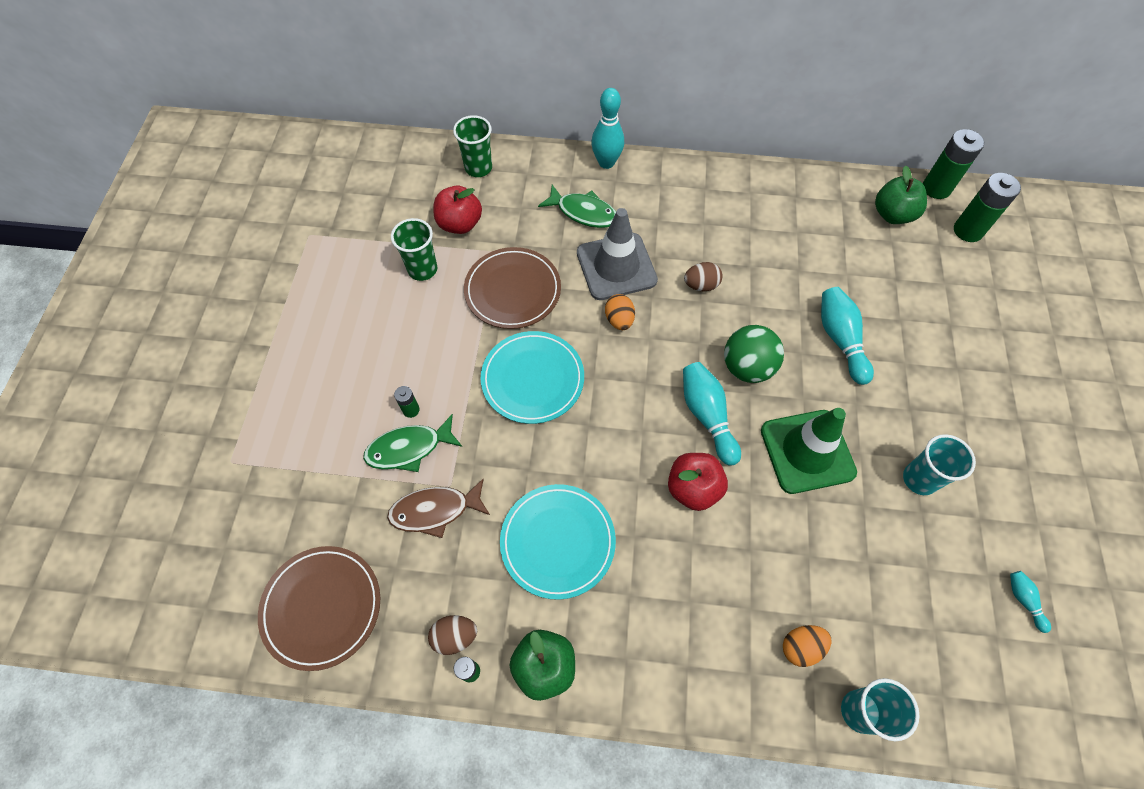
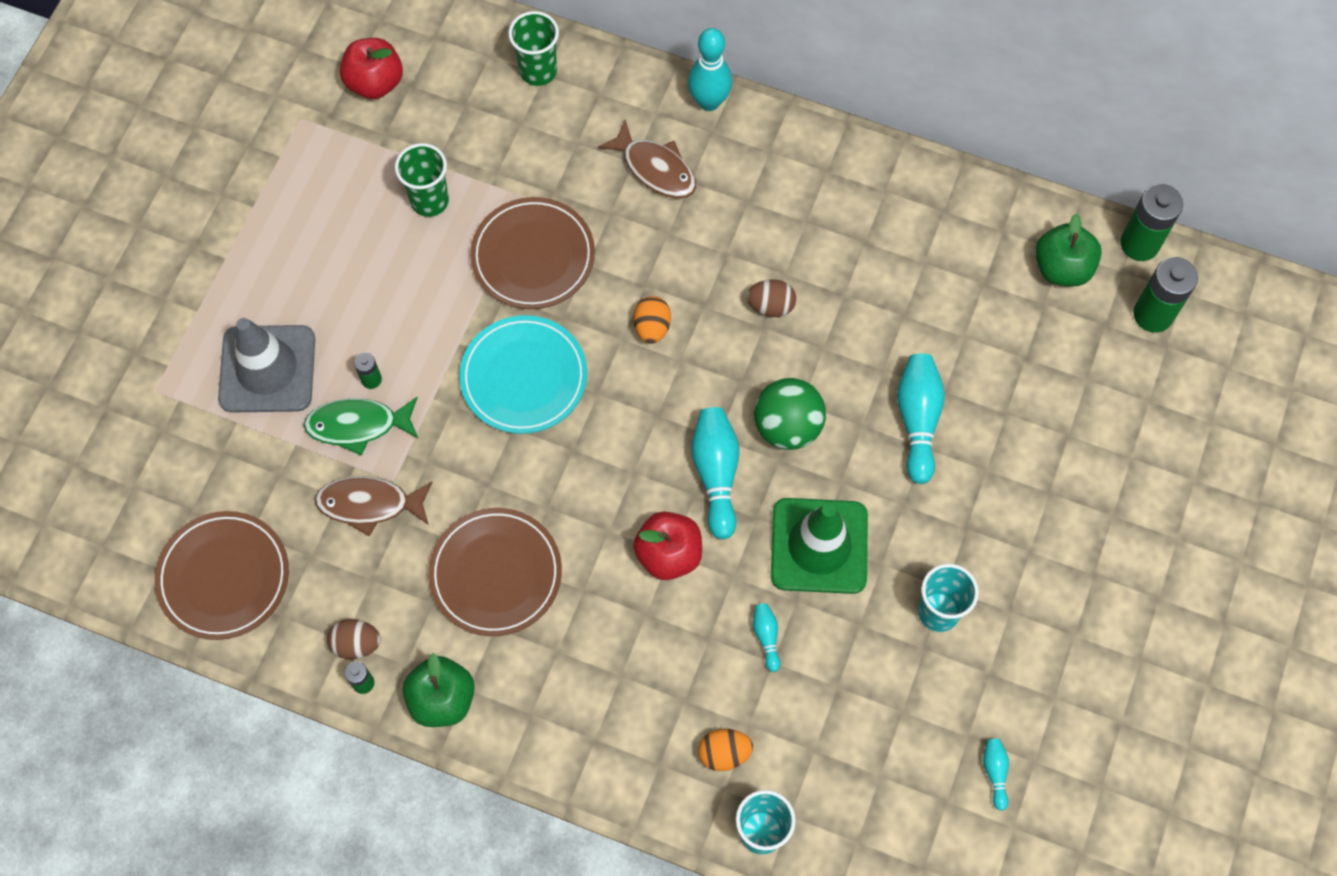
camera: 15 degrees right, 5 degrees up
(460, 224) = (492, 148): red apple -> red apple (375, 83)
(557, 542) = (496, 574): turquoise plate -> brown plate
(583, 212) = (655, 168): green fish -> brown fish
(616, 266) = (672, 255): grey traffic cone -> grey traffic cone (267, 369)
(796, 536) = (766, 637): none -> turquoise bowling pin

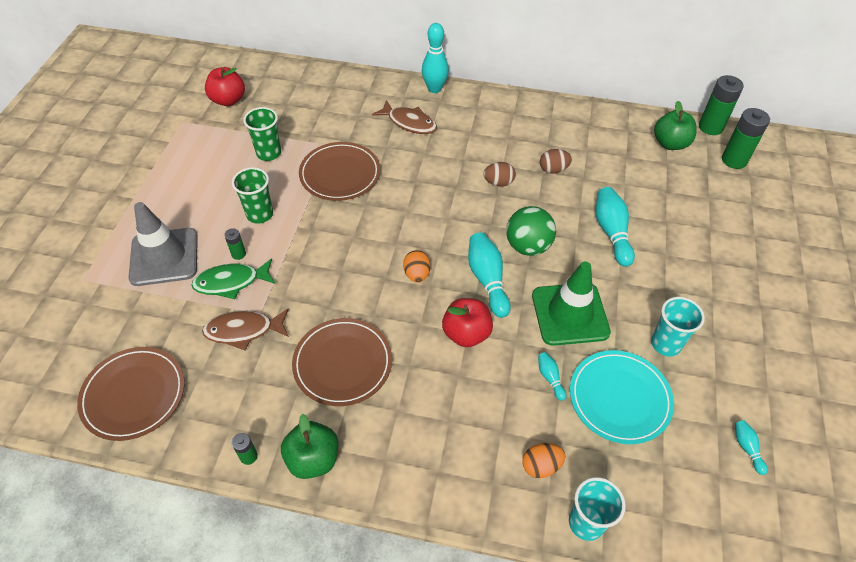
camera: 10 degrees left, 15 degrees down
(356, 644) = (241, 428): brown egg -> brown egg (553, 169)
(524, 377) = (344, 240): turquoise plate -> turquoise plate (619, 398)
(538, 71) = (328, 85): green cup -> green cup (260, 214)
(652, 327) = (425, 202): orange egg -> orange egg (417, 274)

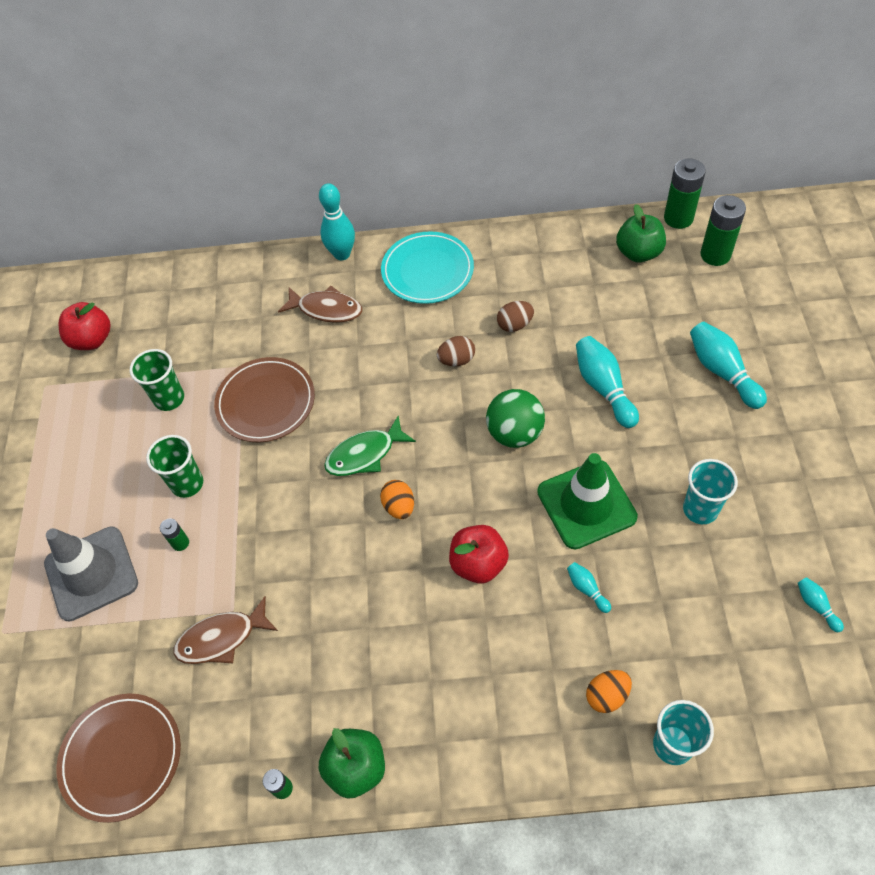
camera: 10 degrees left, 5 degrees up
(231, 282) = (185, 582): green fish -> green fish (365, 454)
(342, 363) = (351, 643): brown plate -> none
(487, 280) = (482, 489): turquoise bowling pin -> turquoise bowling pin (722, 371)
(619, 398) = (668, 590): turquoise plate -> turquoise plate (427, 271)

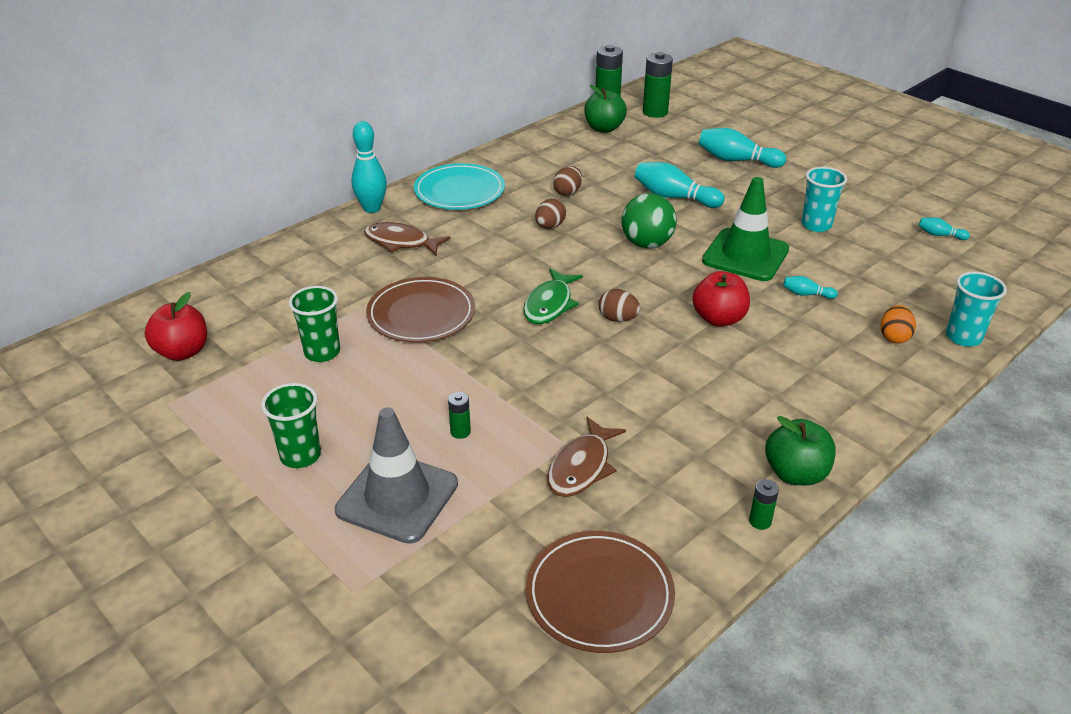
camera: 45 degrees left, 20 degrees down
(187, 484) = (415, 394): green cup -> green cup (300, 455)
(326, 309) = (401, 242): brown fish -> brown fish turned 135 degrees counterclockwise
(399, 506) = (618, 319): orange egg -> brown egg

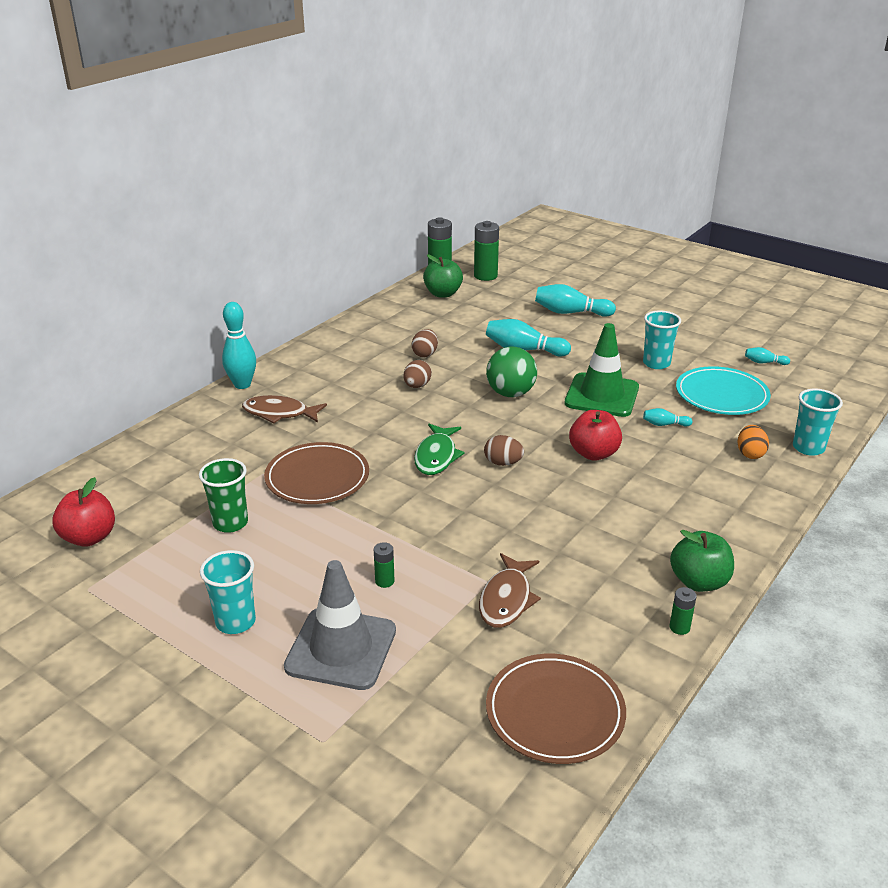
camera: 10 degrees left, 5 degrees down
(300, 455) = (235, 622): green cup -> turquoise cup
(459, 191) = (322, 361): turquoise plate -> turquoise plate (721, 395)

